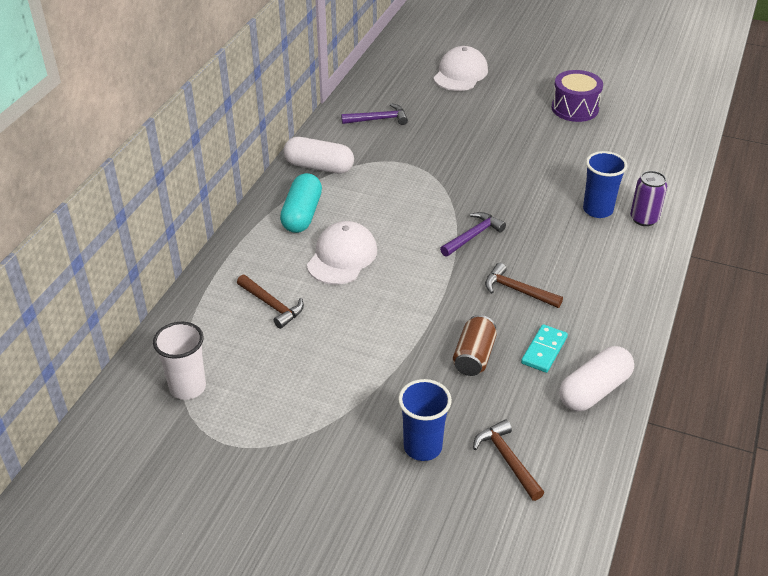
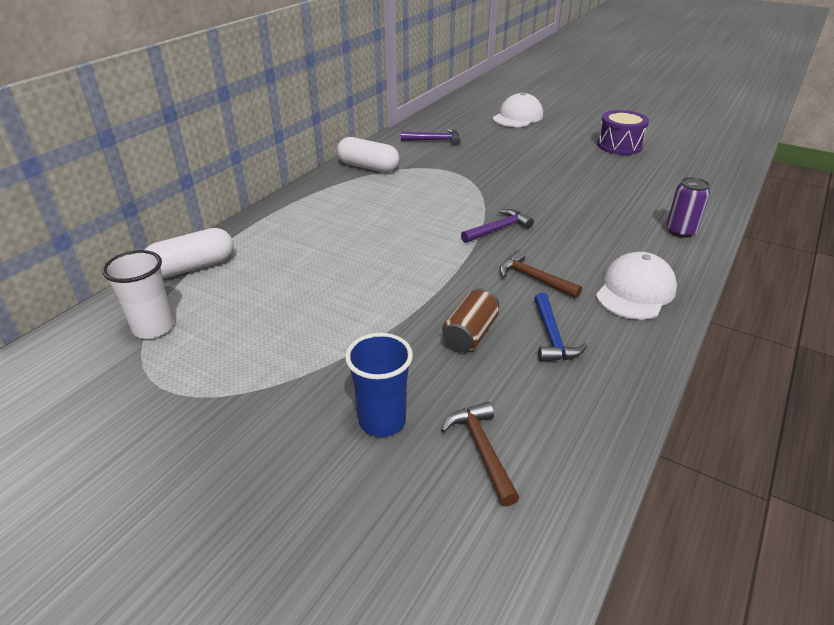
camera: 10 degrees right, 5 degrees down
(272, 305) = (276, 266): brown hammer -> none
(302, 214) = (337, 199): turquoise capsule -> none
(342, 257) = (362, 234): white cap -> white cap (635, 291)
(544, 350) = (552, 337): turquoise domino -> blue hammer
(594, 390) = (605, 385): white capsule -> white capsule (192, 267)
(597, 210) = (632, 220): blue cup -> none

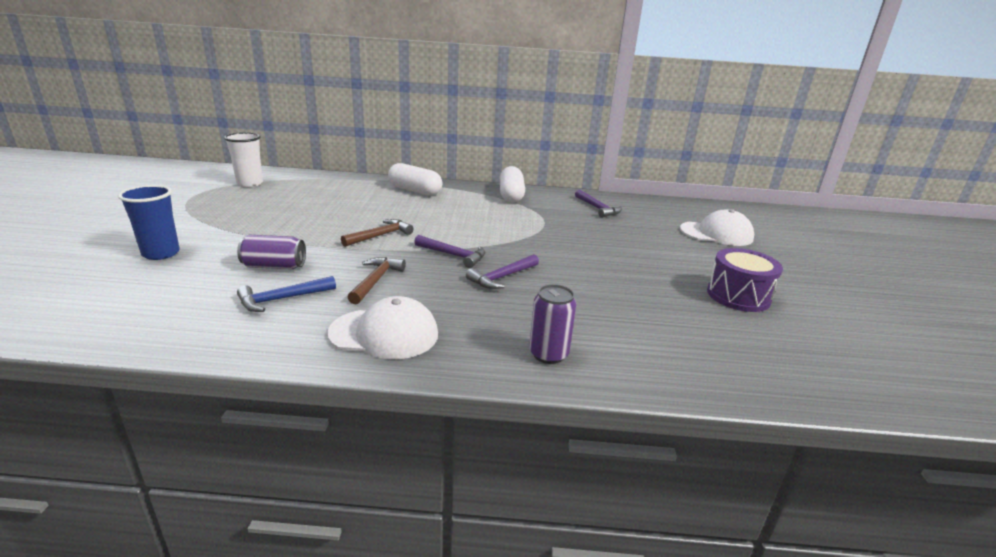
camera: 60 degrees right, 10 degrees down
(192, 267) = (320, 178): white capsule -> white capsule (415, 191)
(470, 334) = (274, 266): brown can -> purple can
(481, 449) = (127, 289): brown hammer -> brown hammer (380, 235)
(554, 218) = (502, 277): none -> purple hammer

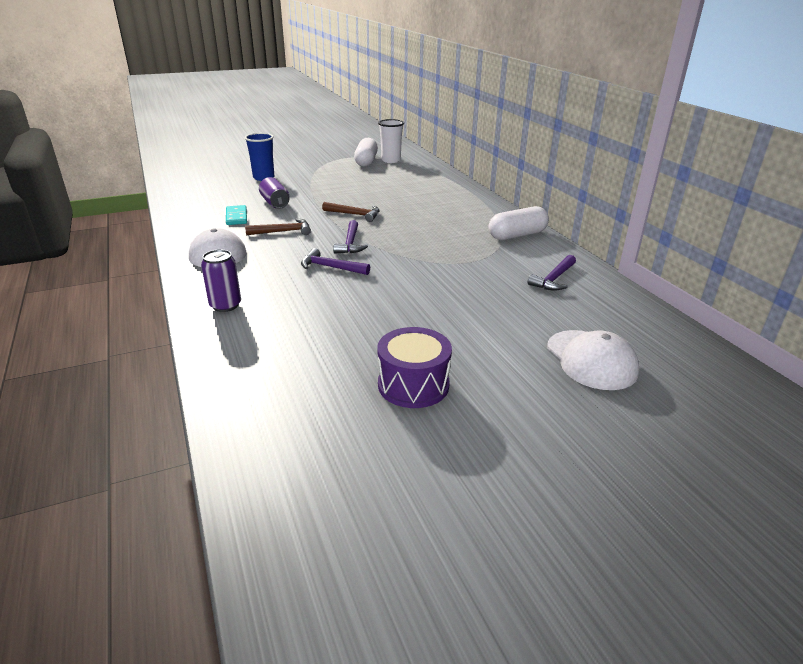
camera: 65 degrees right, 5 degrees up
(282, 299) = (236, 217): blue hammer -> turquoise domino
(415, 191) = (461, 202): white capsule -> white capsule (366, 161)

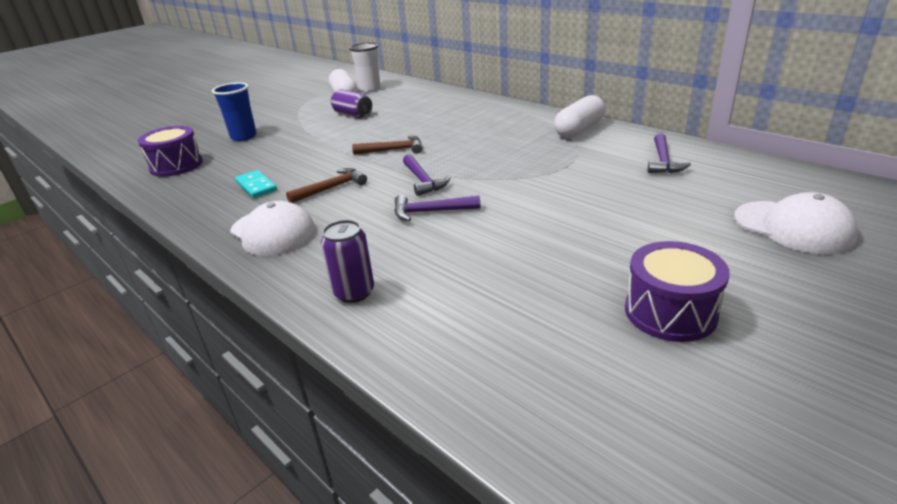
camera: 20 degrees left, 0 degrees up
(201, 188) = (176, 165): none -> purple drum
(275, 203) = (288, 160): purple can -> purple can (353, 114)

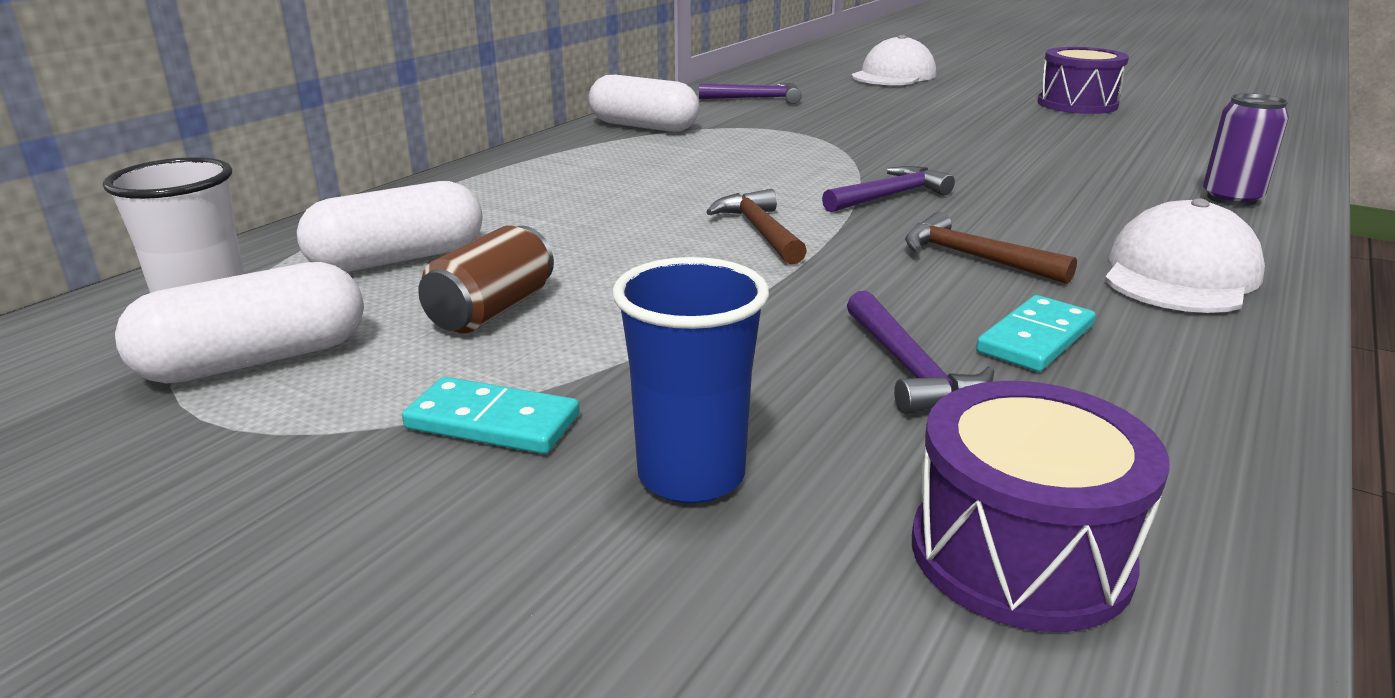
camera: 105 degrees left, 5 degrees down
(288, 118) = (493, 422): none -> turquoise domino
(353, 114) = (492, 311): purple can -> brown can
(404, 101) = (398, 259): none -> white capsule
(430, 212) = (991, 183): purple hammer -> purple hammer (909, 369)

